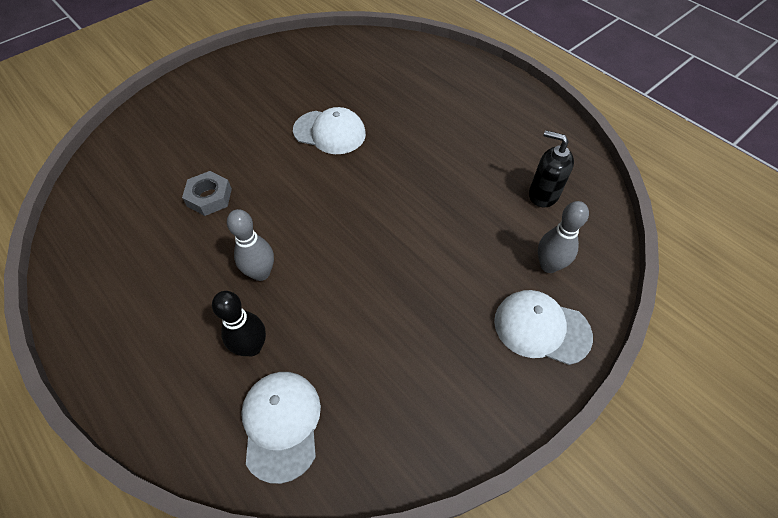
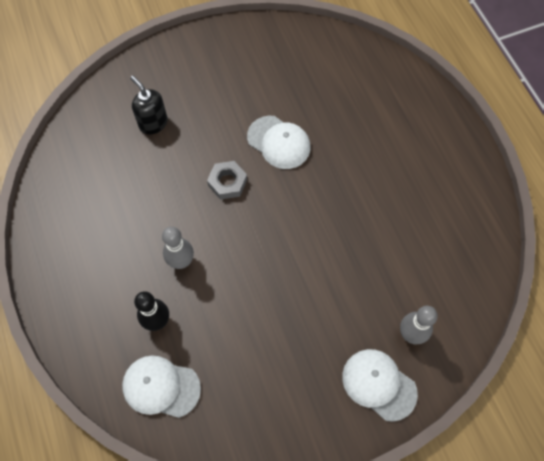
camera: 20 degrees right, 10 degrees up
(209, 197) = (161, 177): grey nut -> grey nut (227, 182)
(281, 424) = (161, 387): white cap -> white cap turned 90 degrees counterclockwise
(543, 194) = (438, 266): black soap dispenser -> black soap dispenser (153, 123)

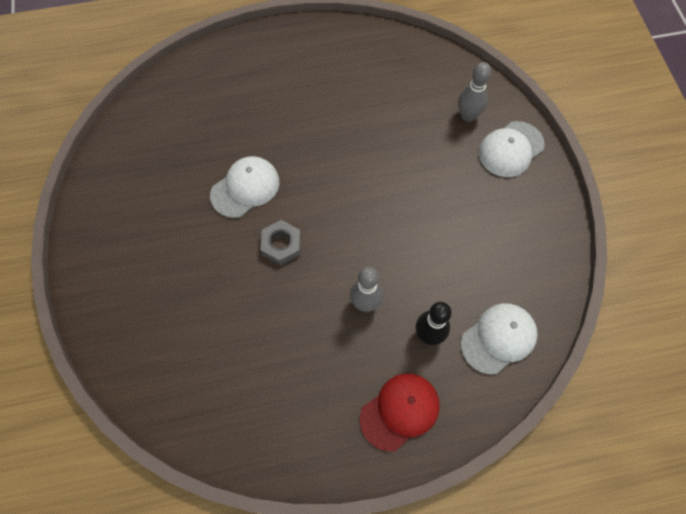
camera: 80 degrees left, 0 degrees up
(85, 305) = (400, 411): none -> red cap
(153, 123) = (184, 315): black soap dispenser -> none
(161, 387) = (498, 338): white cap -> white cap turned 150 degrees counterclockwise

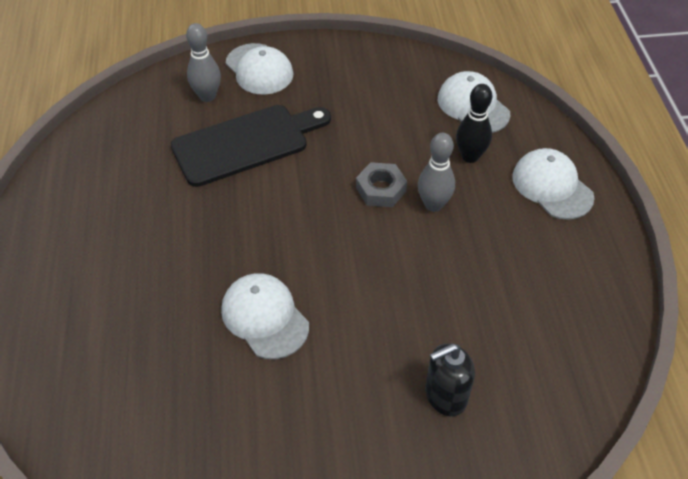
camera: 85 degrees left, 15 degrees down
(180, 314) = (445, 396): none -> black soap dispenser
(281, 245) = (353, 280): grey nut -> grey nut (381, 189)
(400, 411) = (552, 186): red cap -> white cap
(416, 152) = (246, 143): none -> black cutting board

